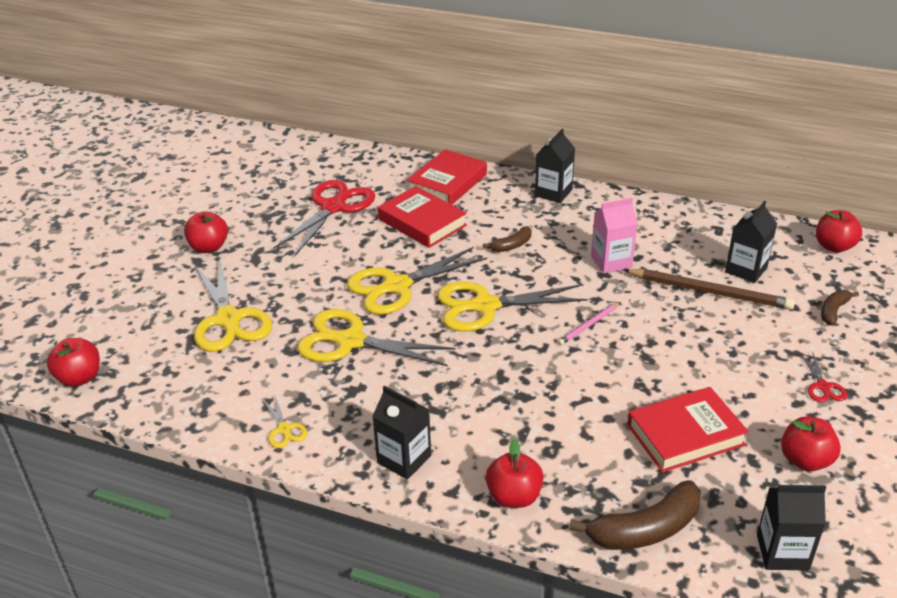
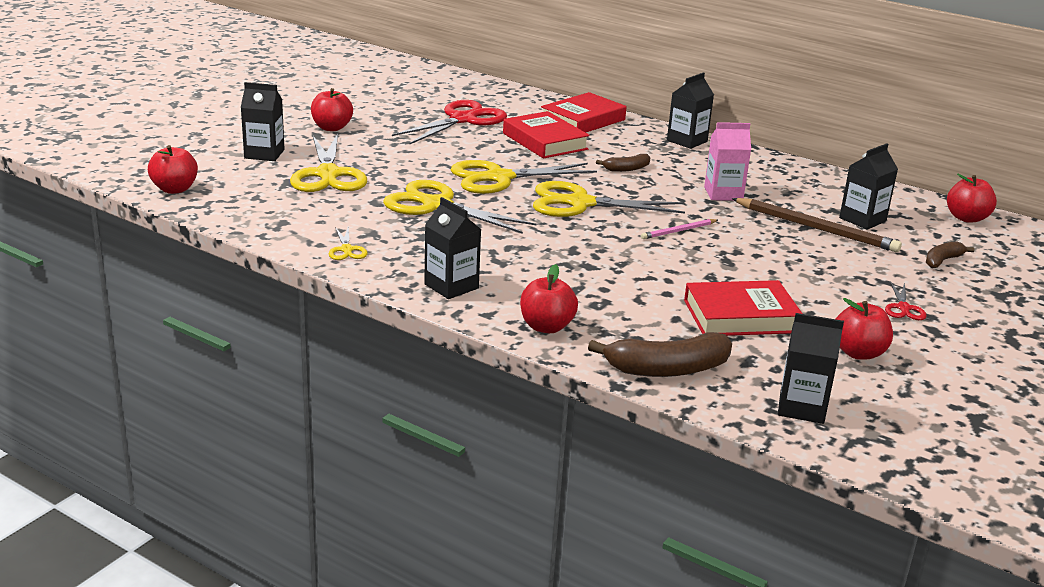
camera: 10 degrees right, 10 degrees down
(154, 302) = (264, 154): none -> black carton

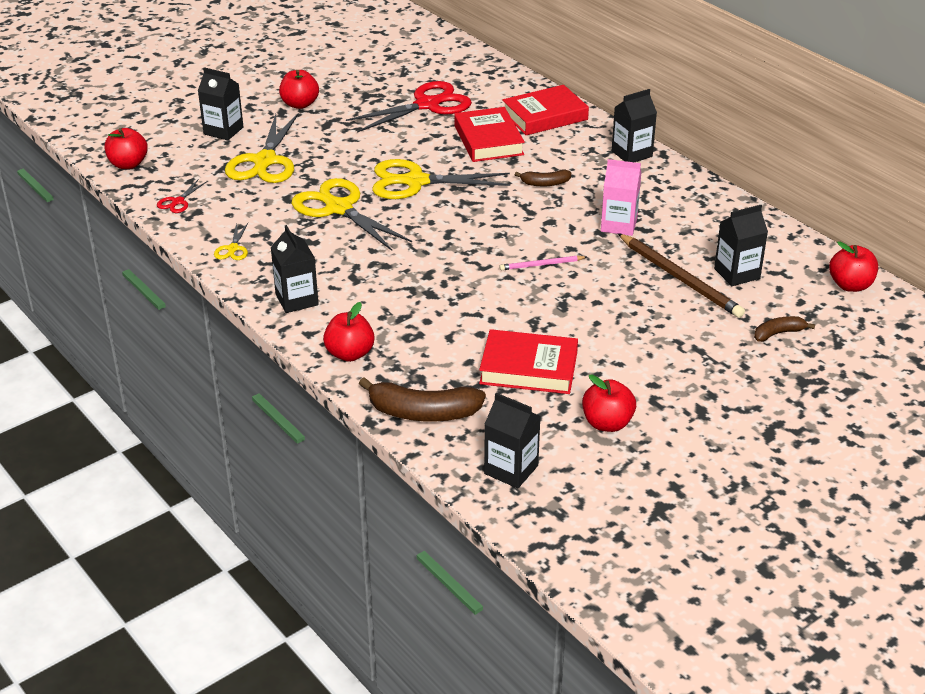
camera: 20 degrees right, 10 degrees up
(580, 203) = (471, 221): yellow scissors -> none
(903, 308) = (691, 382): red scissors -> red scissors (178, 202)

